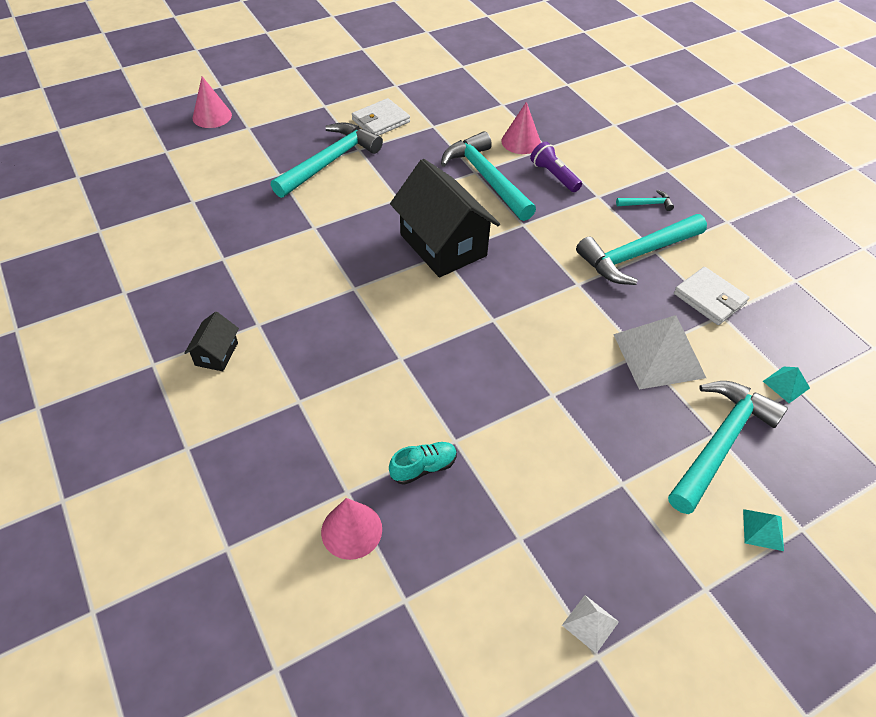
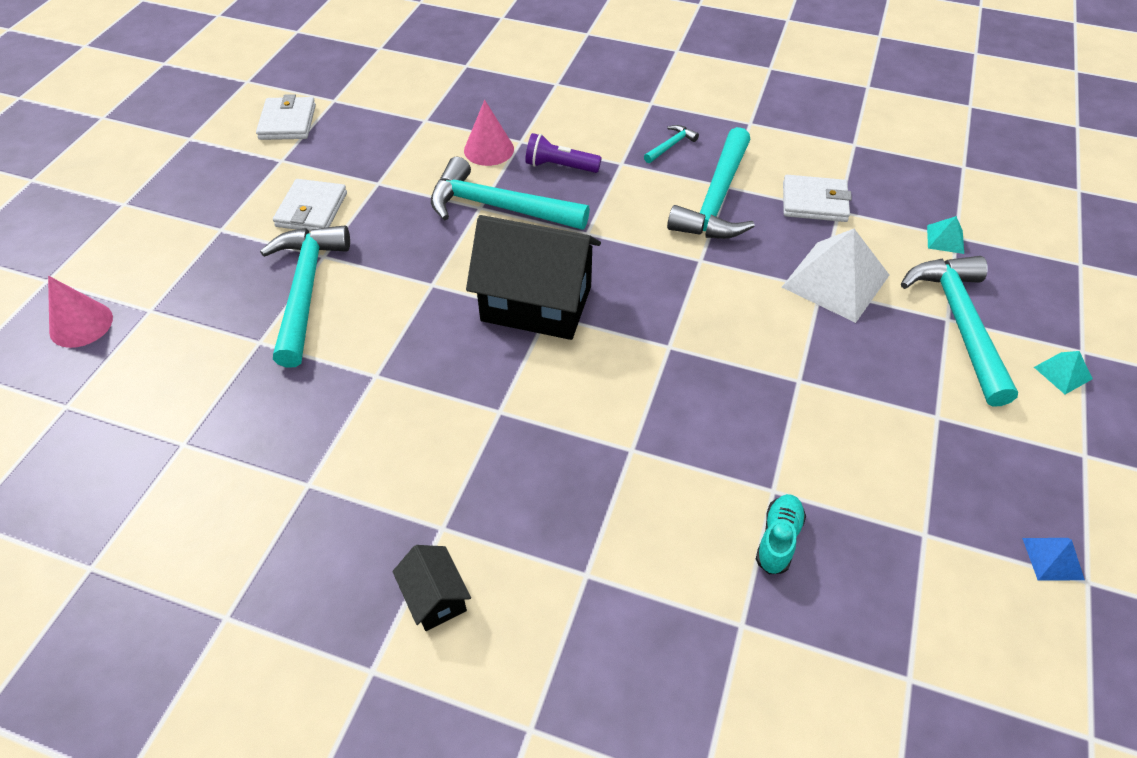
camera: 40 degrees left, 0 degrees up
(351, 530) = (790, 658): pink cone -> none
(422, 65) = (287, 122): none -> white wallet
(590, 623) = (1052, 558): white pyramid -> blue pyramid

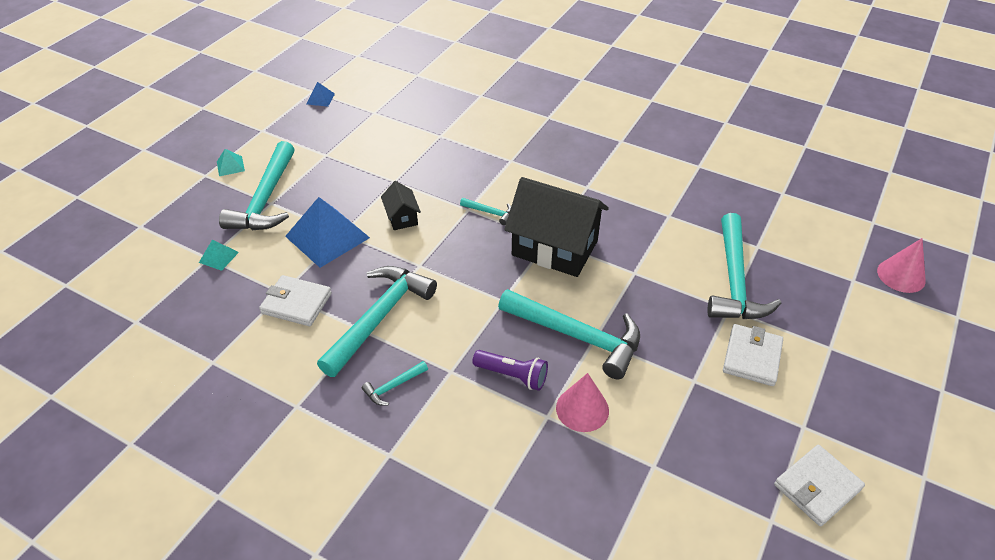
camera: 170 degrees left, 5 degrees down
(287, 122) = (817, 487): white wallet -> white wallet turned 45 degrees clockwise
(435, 597) = (624, 118): black house -> black house (402, 217)
(636, 345) = (490, 213): none -> turquoise hammer
(778, 539) = (448, 118): turquoise shoe -> none
(836, 281) = (327, 237): white pyramid -> blue pyramid

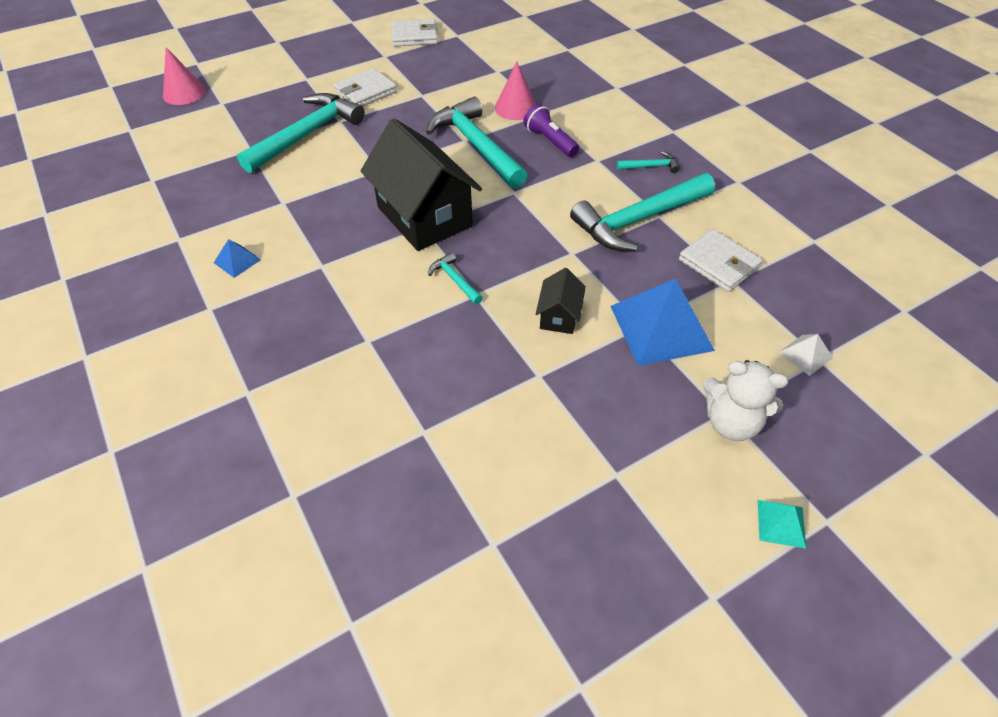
camera: 150 degrees left, 5 degrees up
(218, 257) = (805, 355): turquoise pyramid -> white pyramid
(266, 199) = (731, 422): turquoise hammer -> white teddy bear
(320, 99) = (573, 645): blue pyramid -> blue pyramid (237, 261)

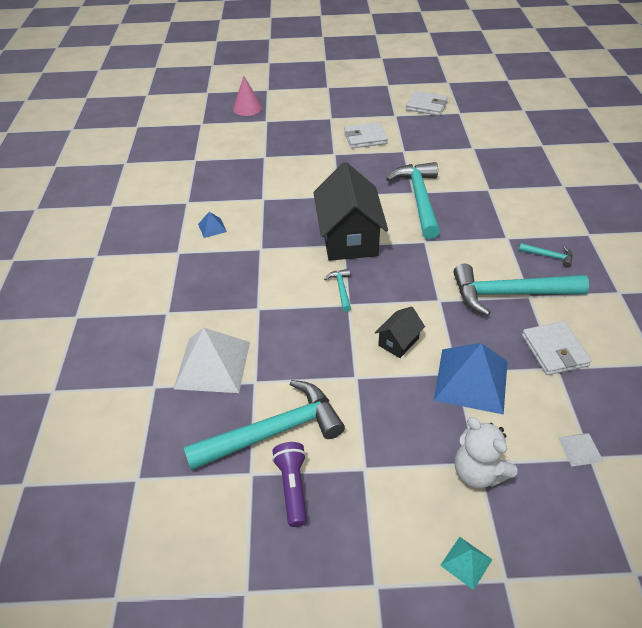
camera: 30 degrees right, 5 degrees down
(307, 134) = (307, 157): turquoise hammer -> turquoise hammer (274, 431)
(355, 433) = (213, 365): none -> white pyramid
(515, 108) = (468, 179): pink cone -> none
(550, 141) = (478, 212): purple flashlight -> purple flashlight (292, 487)

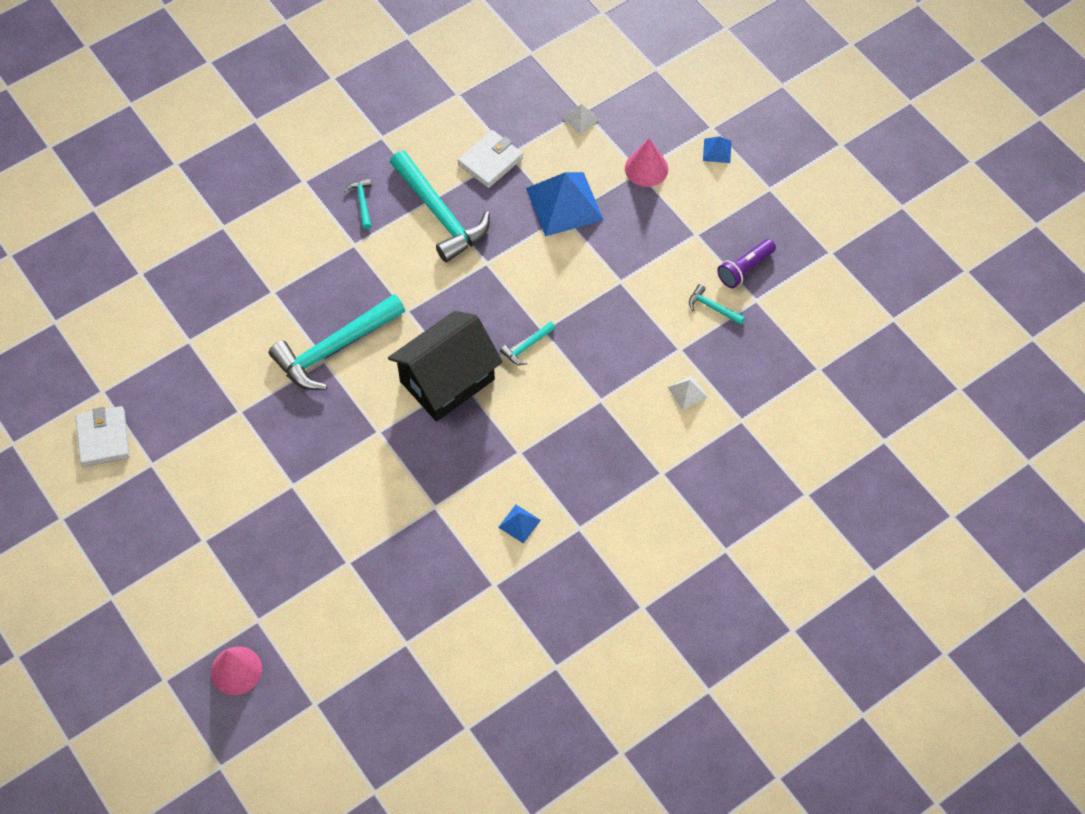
camera: 125 degrees left, 15 degrees up
(213, 365) = (687, 392): white pyramid -> white pyramid, size x0.45
(274, 431) = (712, 307): turquoise hammer -> turquoise hammer, size x0.43
(365, 138) = (233, 470): white wallet -> none
(398, 342) = (560, 270): black house -> none
(466, 562) = (717, 150): turquoise pyramid -> blue pyramid
(478, 472) = (646, 168): white teddy bear -> pink cone

